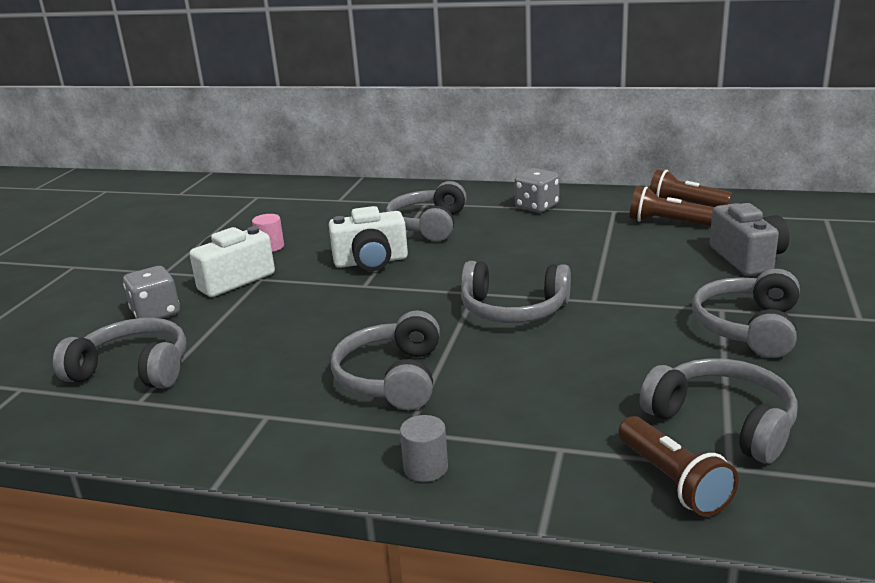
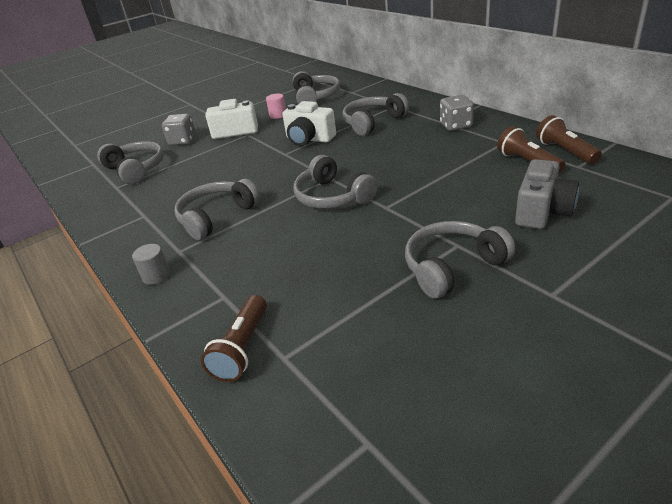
camera: 40 degrees right, 10 degrees up
(723, 422) = (327, 326): grey headphones -> grey headphones (315, 97)

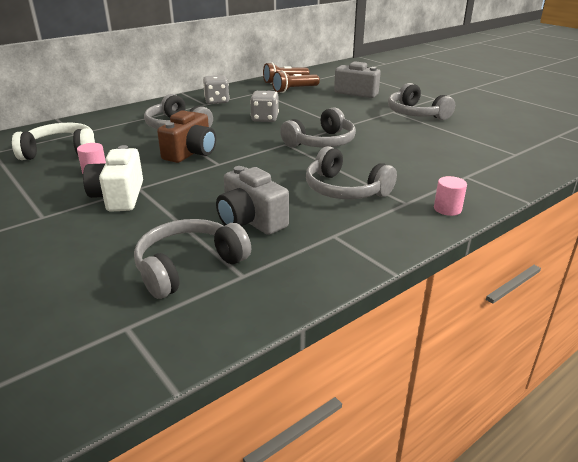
camera: 95 degrees left, 5 degrees down
(156, 276) = (447, 209): grey cylinder -> pink cylinder
(181, 180) = (251, 220): none -> grey camera
(183, 141) = (111, 237): grey dice -> grey dice (265, 119)
(242, 348) = (515, 166): brown flashlight -> none
(309, 139) = (191, 153): white camera -> brown camera
(315, 97) = (60, 151): grey headphones -> white headphones

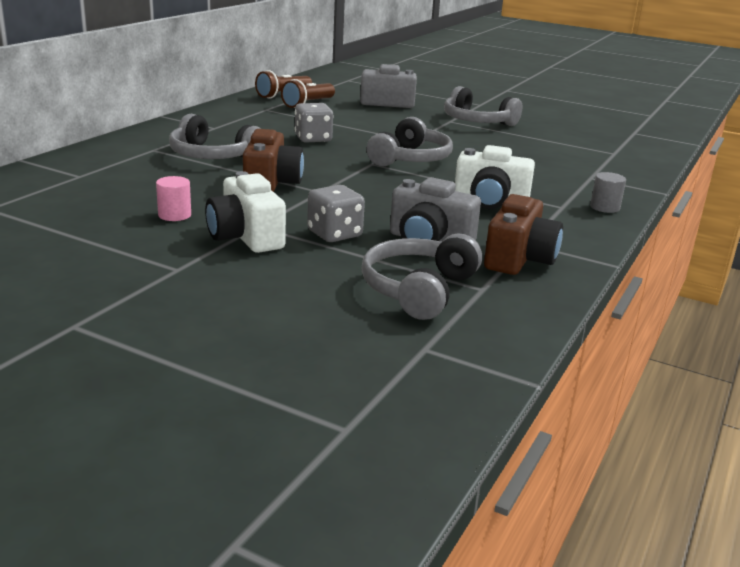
camera: 25 degrees left, 5 degrees down
(60, 151) = (91, 198): white headphones -> none
(217, 101) = (225, 123): grey dice -> grey dice (334, 234)
(308, 251) = (519, 259): none -> brown camera
(345, 189) = (490, 202): grey headphones -> white camera
(447, 209) = (605, 207): pink cylinder -> grey cylinder

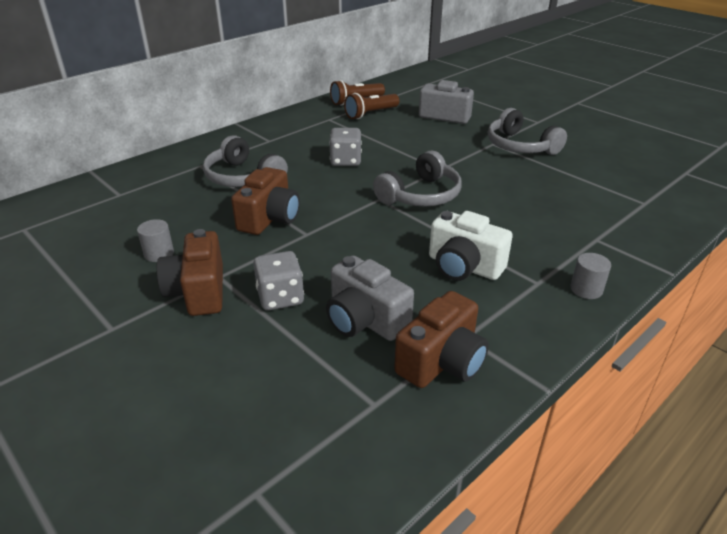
camera: 20 degrees right, 10 degrees up
(174, 215) = (159, 254): pink cylinder -> grey cylinder
(245, 237) = (198, 291): white camera -> brown camera
(418, 290) = (308, 395): grey headphones -> none

